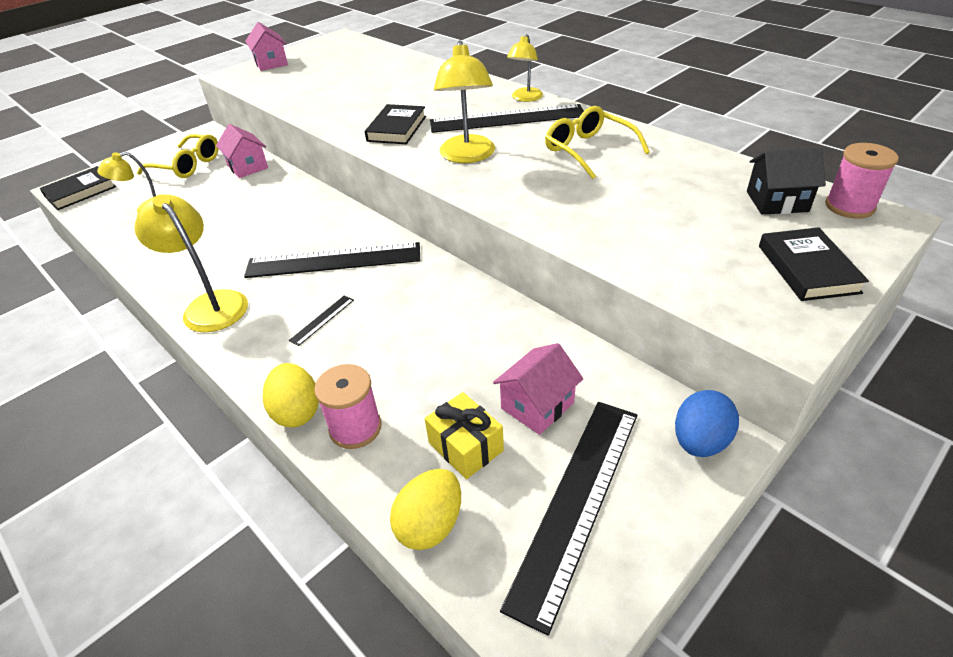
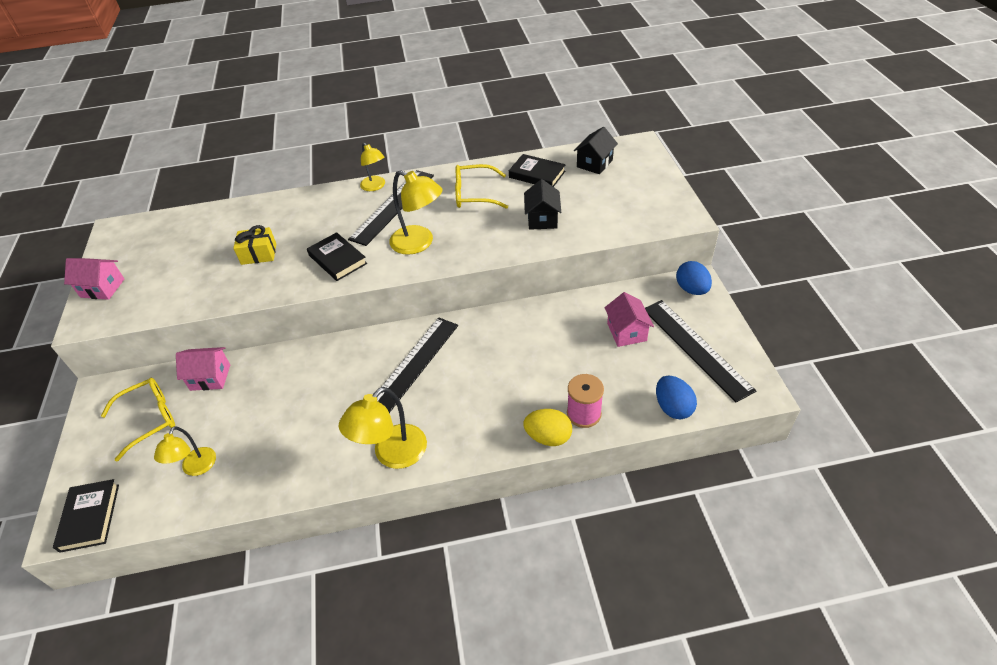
camera: 55 degrees left, 5 degrees up
(210, 304) = (392, 455): yellow lamp -> yellow lamp turned 45 degrees counterclockwise
(322, 320) = (471, 396): black ruler -> none
(430, 525) = (673, 407): yellow egg -> blue egg
(465, 447) = (633, 372): yellow gift -> yellow gift (259, 254)
(607, 210) = (542, 219): none -> black house
(807, 269) = (651, 187): black book -> black book (537, 174)
(849, 206) = (620, 147): pink spool -> none

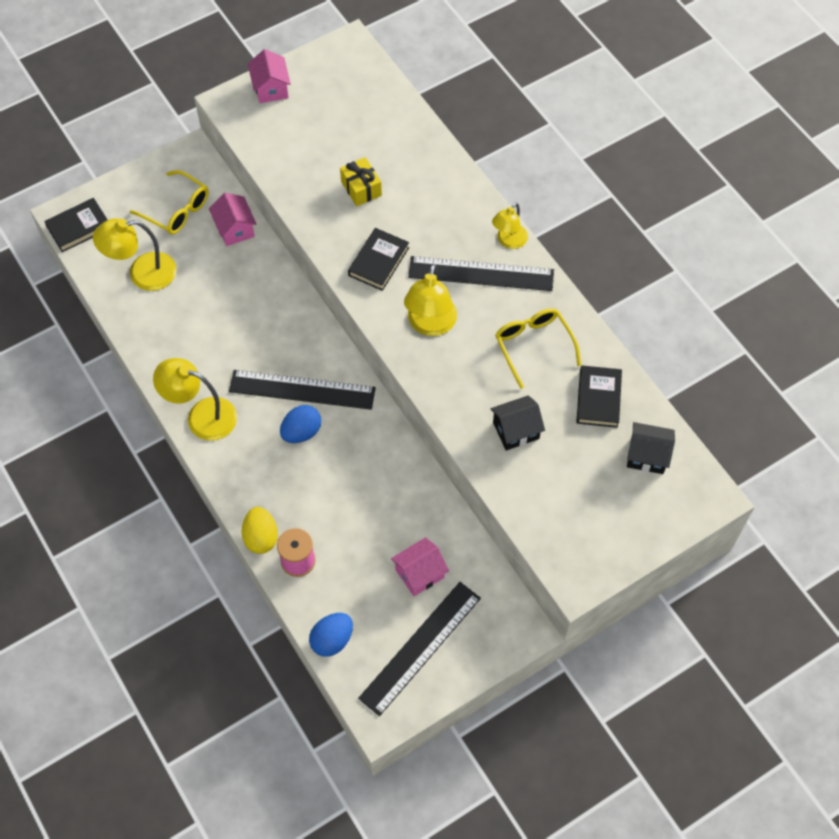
camera: 65 degrees right, 15 degrees up
(196, 468) = (142, 273): yellow lamp -> yellow lamp, size x1.57
(691, 289) = (511, 627): blue egg -> blue egg (301, 432)

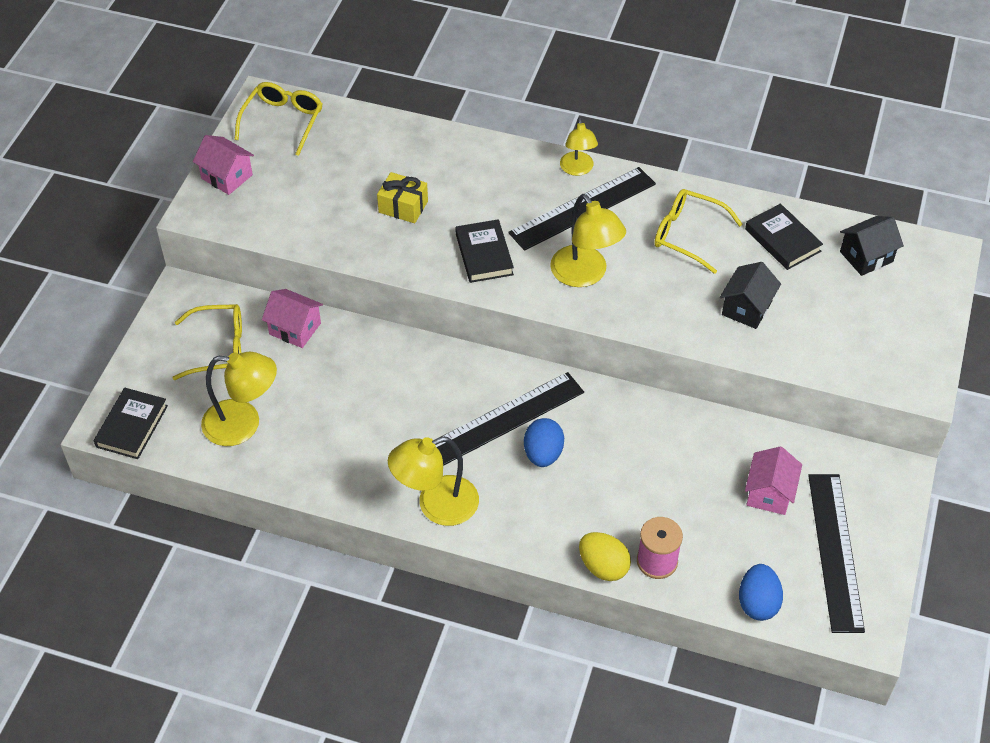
camera: 40 degrees left, 10 degrees down
(142, 273) = (243, 424): yellow lamp -> yellow lamp turned 120 degrees counterclockwise
(346, 70) = (283, 121): none -> yellow glasses

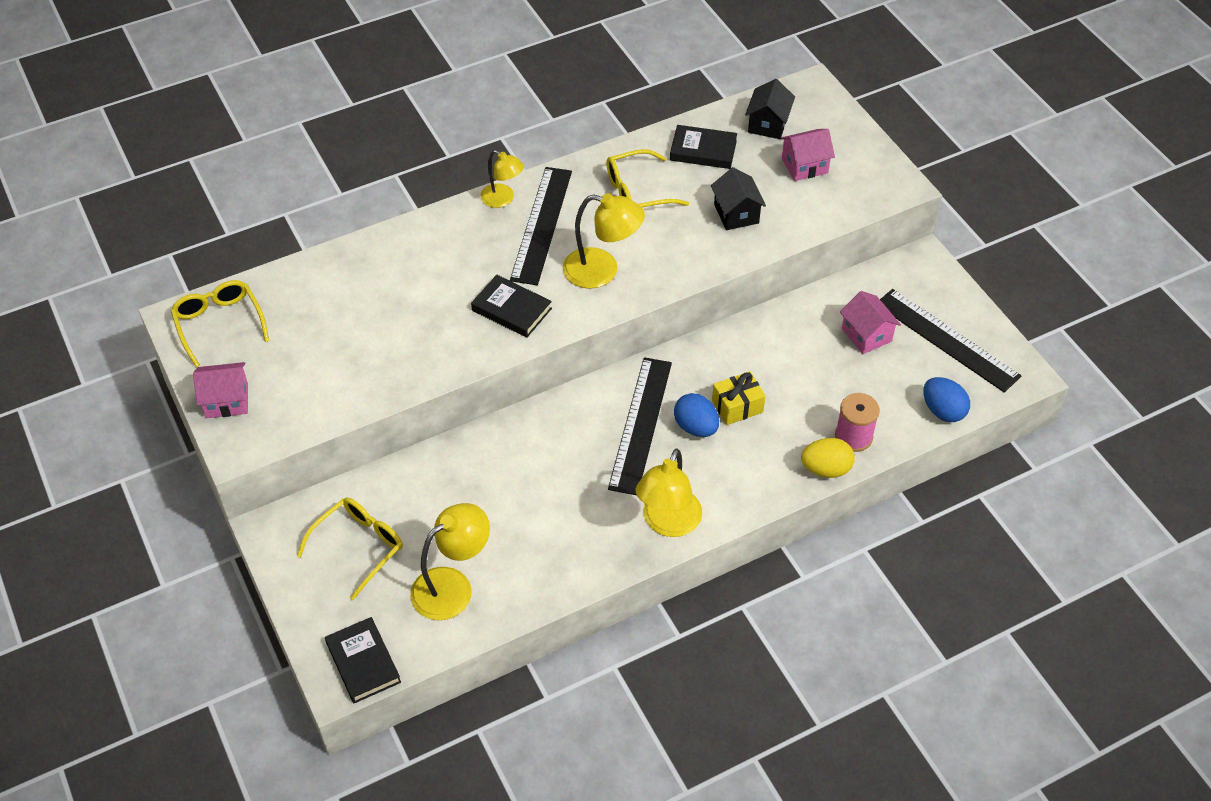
camera: 45 degrees left, 0 degrees up
(295, 329) = (402, 484): pink house -> pink house (804, 166)
(403, 207) = (405, 319): yellow gift -> yellow gift (737, 406)

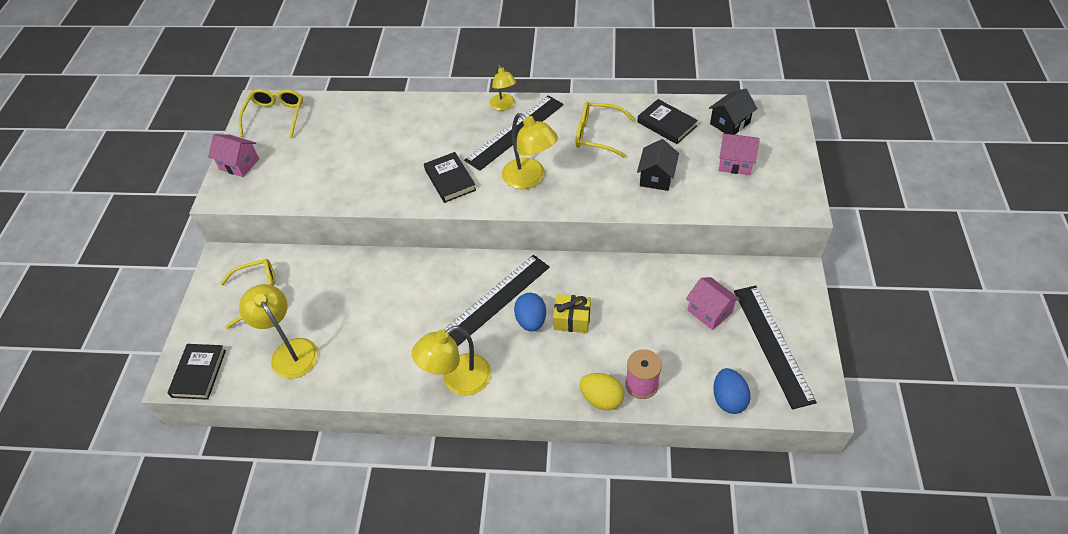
camera: 35 degrees right, 0 degrees up
(452, 586) = (290, 351): yellow lamp -> yellow lamp turned 120 degrees counterclockwise
(866, 335) = (709, 311): pink house -> pink house turned 45 degrees counterclockwise

